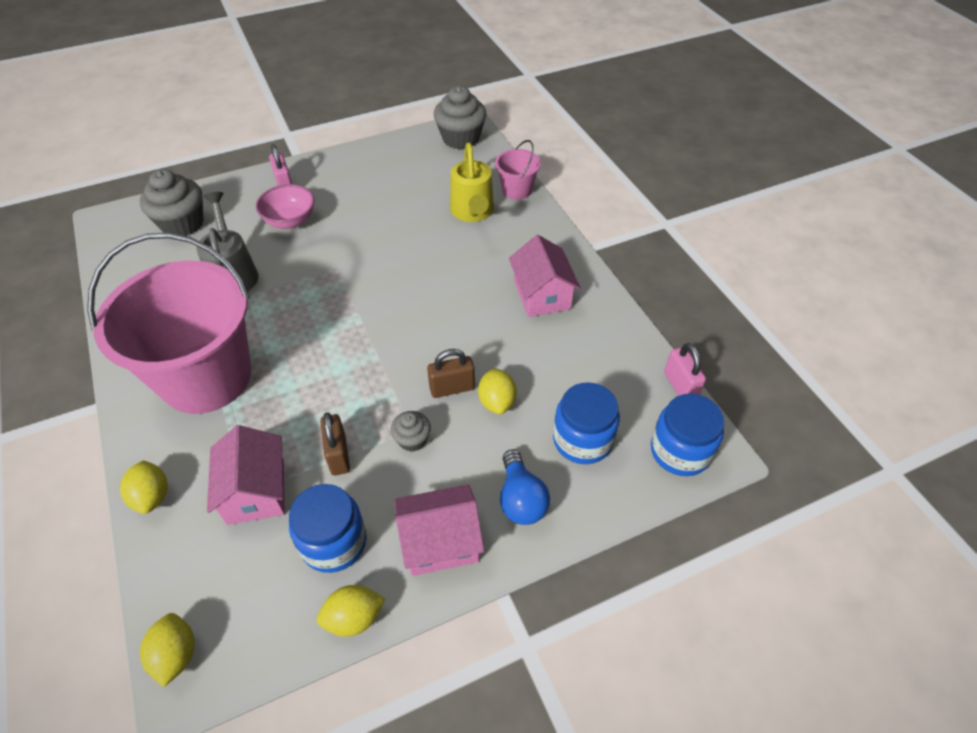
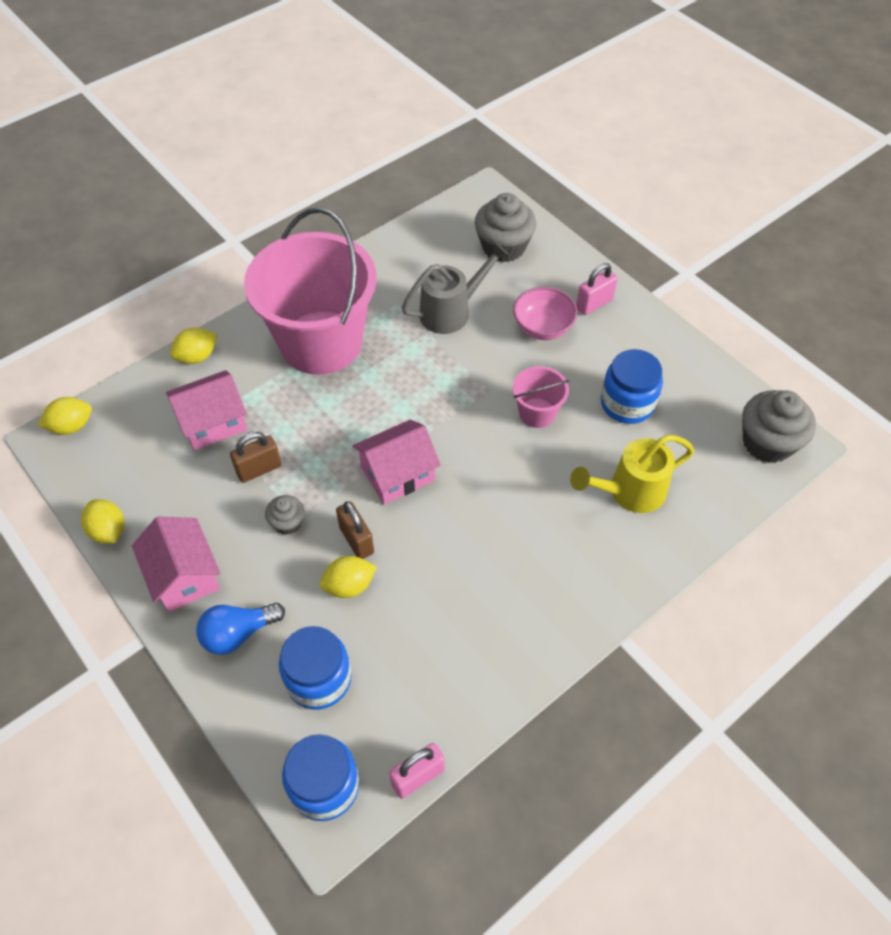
camera: 75 degrees right, 5 degrees up
(334, 542) = (173, 494): blue jar -> blue jar (627, 403)
(516, 190) = (694, 530): pink bucket -> pink bucket (537, 413)
(542, 294) = (517, 597): pink house -> pink house (398, 474)

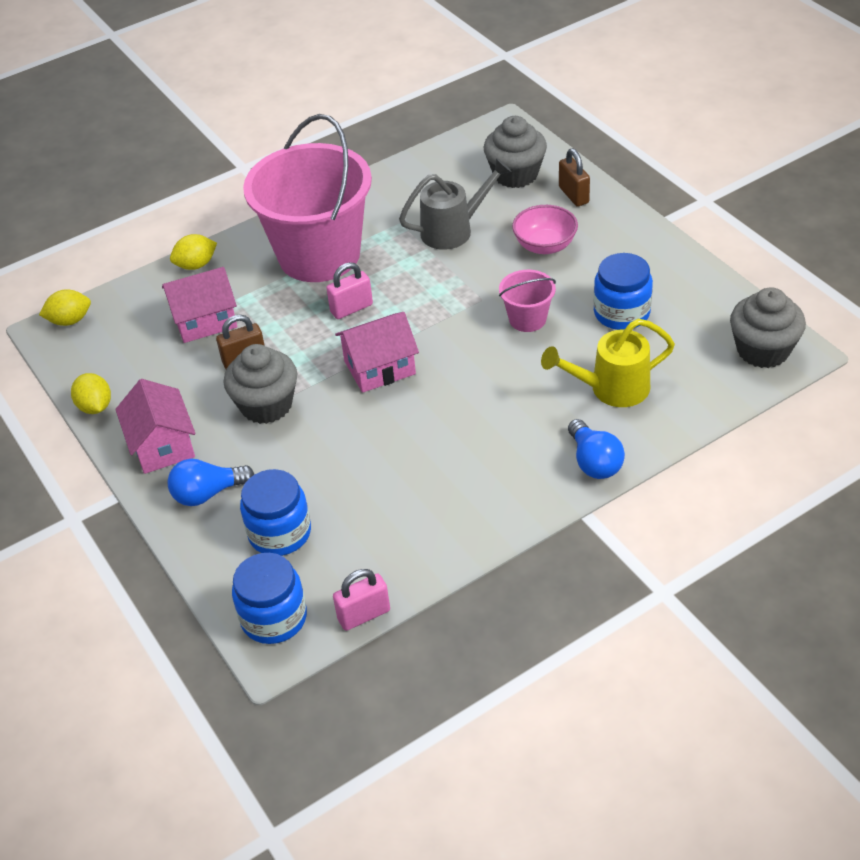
camera: 10 degrees right, 10 degrees down
(287, 523) = (266, 405): grey cupcake -> grey cupcake, size x1.90
(349, 585) = (319, 458): yellow lemon -> none
(356, 540) = (331, 421): brown padlock -> brown padlock (573, 195)
(594, 304) = (601, 225): pink padlock -> pink padlock (351, 308)
(625, 578) = (594, 462): none -> blue light bulb

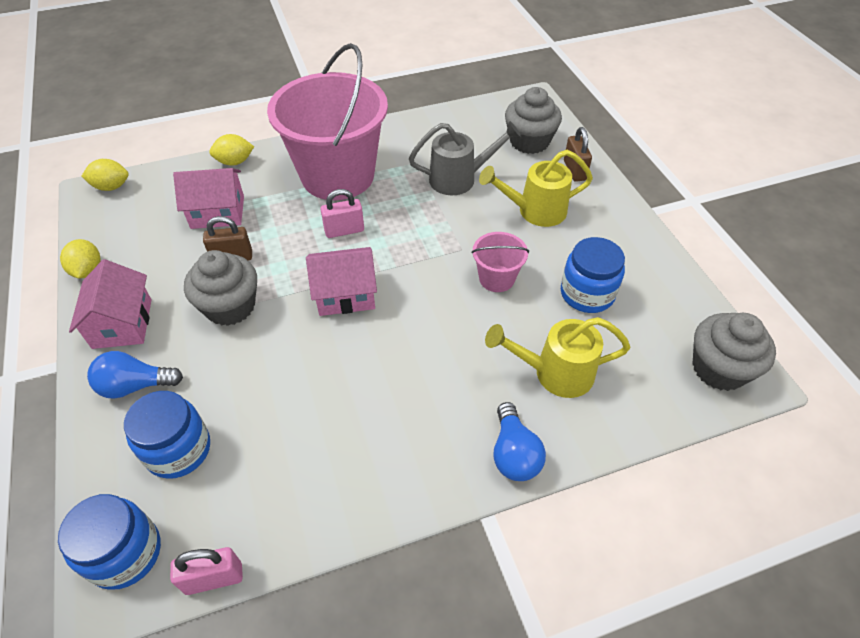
camera: 10 degrees right, 5 degrees up
(545, 246) = (535, 211): pink bowl -> yellow watering can

